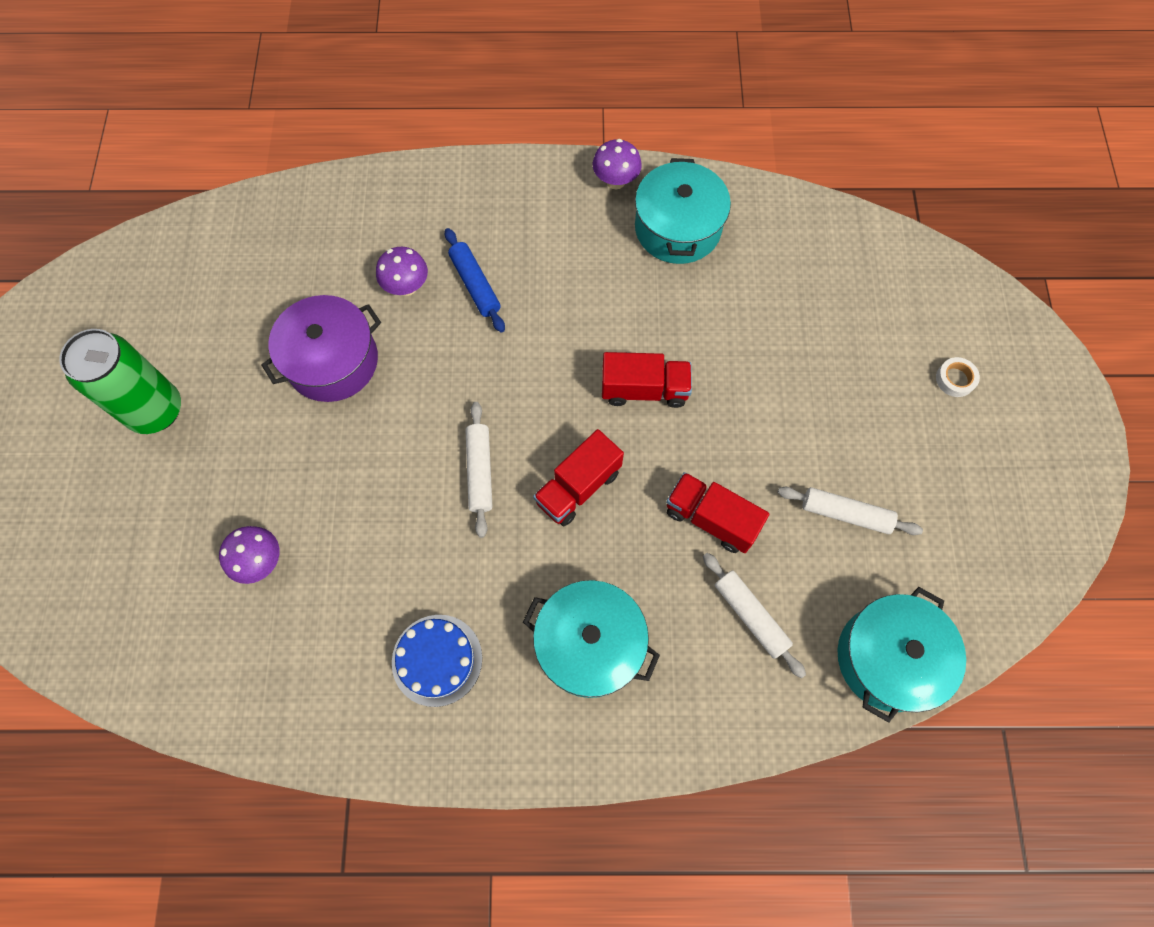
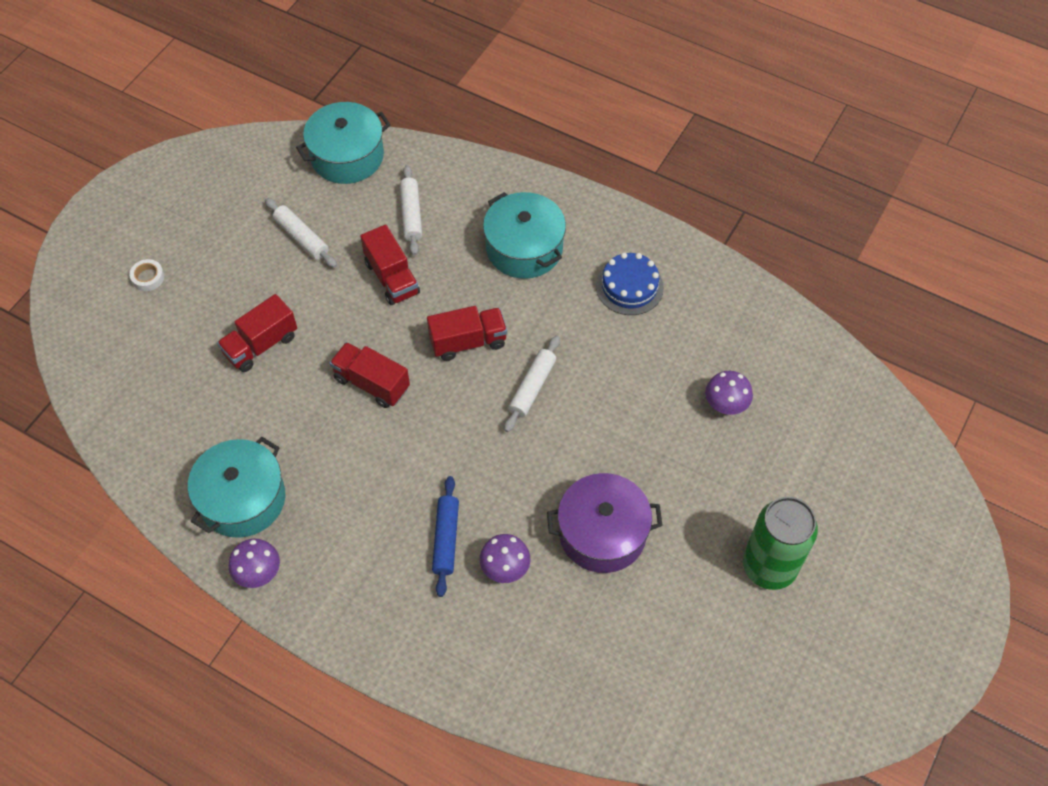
camera: 150 degrees left, 10 degrees down
(782, 370) = (261, 345): none -> red truck

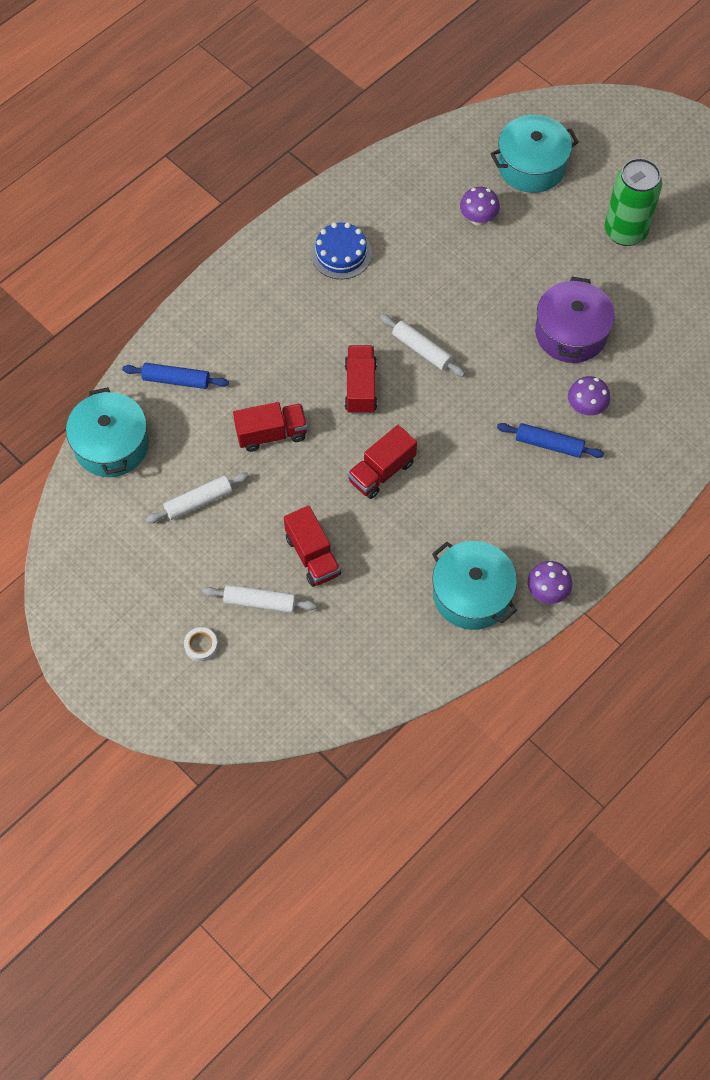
camera: 75 degrees left, 5 degrees up
(411, 215) = (203, 404): white rolling pin -> white rolling pin (260, 602)
(432, 187) = (176, 380): none -> blue rolling pin
(524, 248) = (273, 322): turquoise pot -> turquoise pot (531, 166)

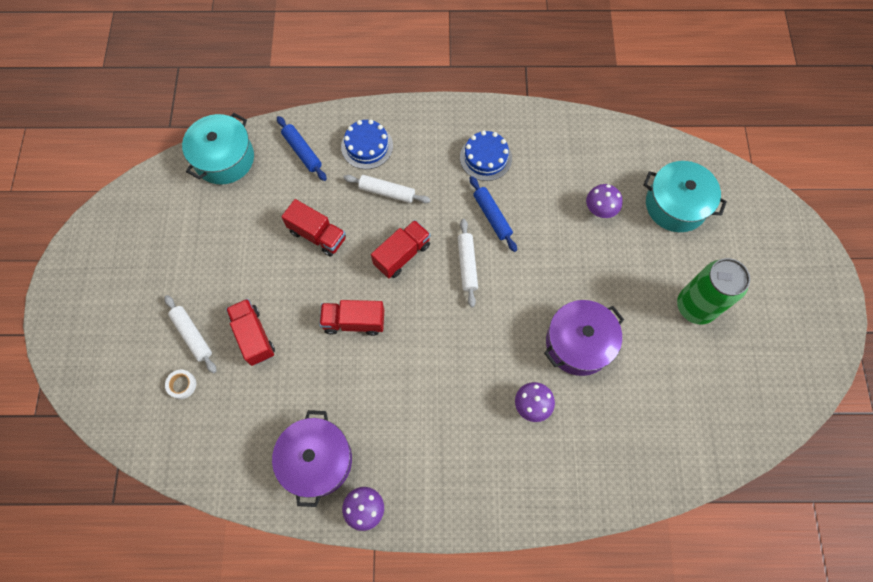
camera: 45 degrees right, 5 degrees up
(198, 501) = (230, 238): white rolling pin -> white rolling pin (387, 192)
(201, 646) = (131, 329): white tape -> white tape (182, 385)
(228, 328) = (367, 146): none -> blue cake
(312, 555) = (254, 336): red truck -> red truck turned 135 degrees clockwise
(472, 594) = (317, 460): turquoise pot -> purple pot
(549, 444) = (479, 407): blue rolling pin -> blue rolling pin (492, 216)

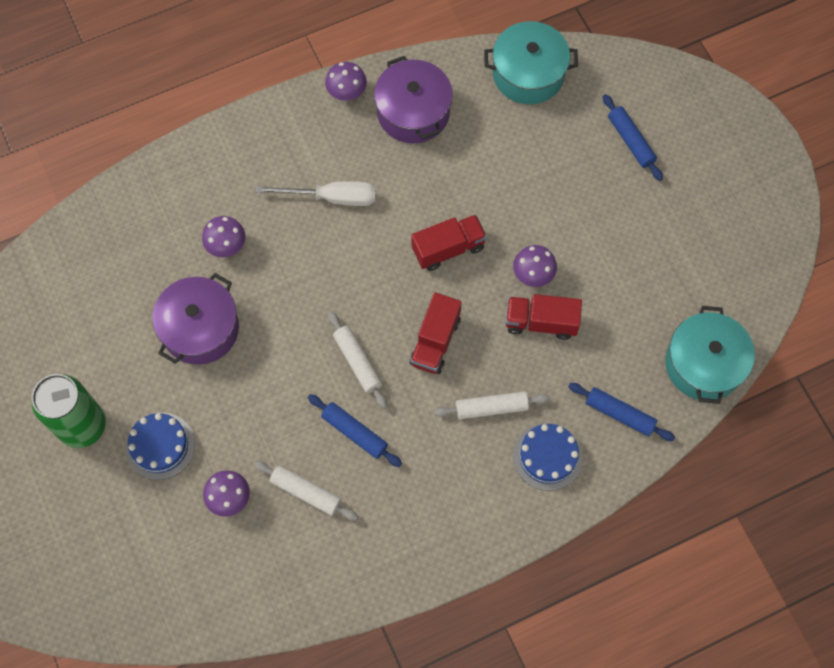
camera: 155 degrees right, 0 degrees up
(156, 347) = (631, 141): none -> blue rolling pin
(182, 385) = (581, 119): white tape -> none
(192, 335) = (603, 166): white rolling pin -> white rolling pin (306, 492)
(254, 336) = (542, 191): red truck -> none
(302, 272) = (533, 275): none -> purple mushroom
(426, 409) = (332, 198): none -> white screwdriver
(485, 157) = (396, 507): blue cake -> blue cake (160, 446)
(675, 205) = (138, 547): turquoise pot -> turquoise pot (528, 74)

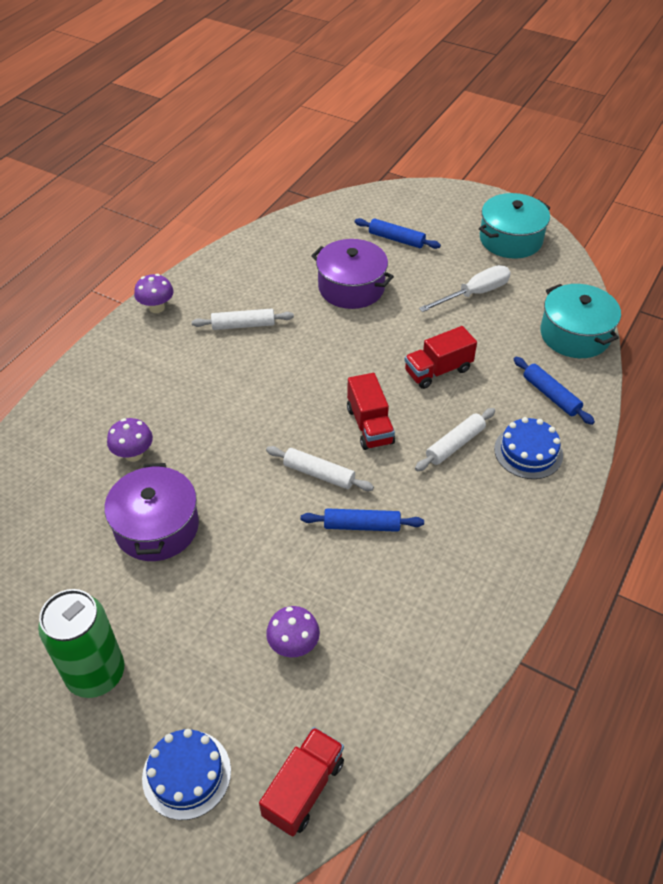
camera: 35 degrees left, 20 degrees down
(160, 446) = (190, 643): blue cake -> blue cake (186, 774)
(306, 492) = (359, 596): white rolling pin -> white rolling pin (243, 325)
(332, 198) = (200, 377): white screwdriver -> white screwdriver (474, 294)
(413, 112) = (221, 295): purple pot -> purple pot (351, 287)
(448, 249) = (324, 362): red truck -> red truck (303, 788)
(528, 74) = (288, 236): turquoise pot -> turquoise pot (510, 239)
(533, 275) = (403, 345): purple mushroom -> none
(619, 414) = (551, 395): blue rolling pin -> blue rolling pin turned 60 degrees clockwise

